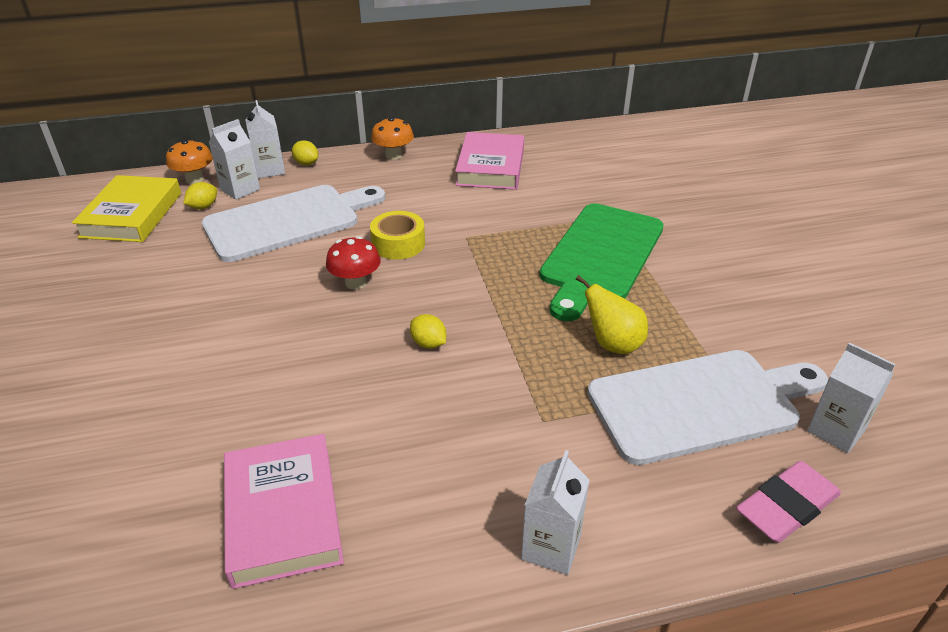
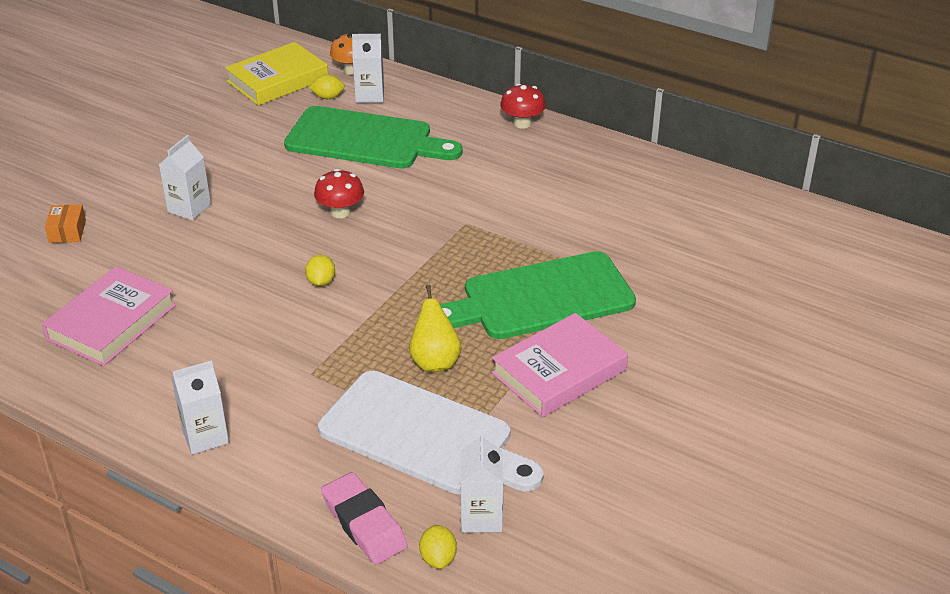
camera: 45 degrees right, 0 degrees up
(89, 461) = (67, 231): none -> orange box
(270, 170) = (412, 89): white carton -> white carton (189, 208)
(288, 221) = (365, 140): white cutting board -> green cutting board
(306, 163) = (446, 96): yellow lemon -> yellow lemon (438, 558)
(393, 155) = (522, 123): orange mushroom -> red mushroom
(398, 244) = (411, 200): yellow tape -> none
(490, 167) = (583, 175): pink book -> pink book (559, 371)
(786, 507) = (364, 523): pink eraser -> pink eraser turned 45 degrees clockwise

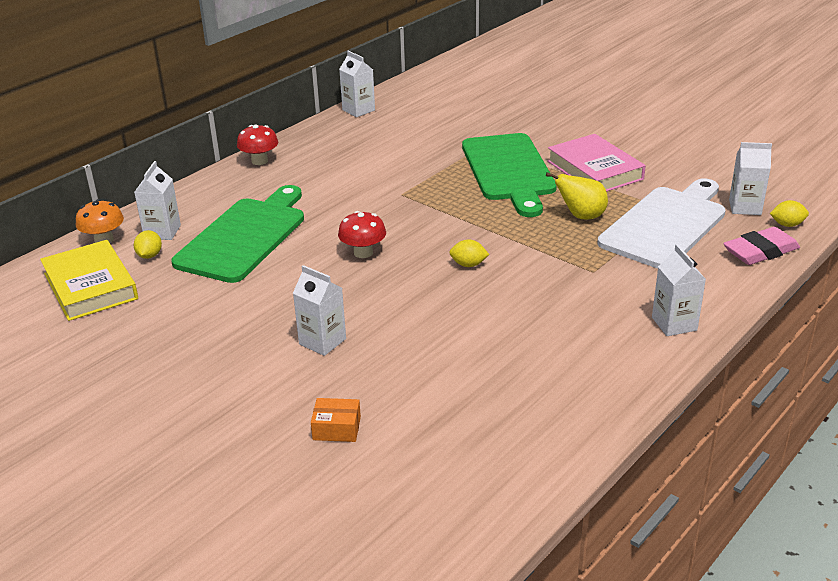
camera: 80 degrees left, 5 degrees down
(111, 322) = (510, 385): pink book -> none
(671, 169) = (358, 110): none -> white carton

